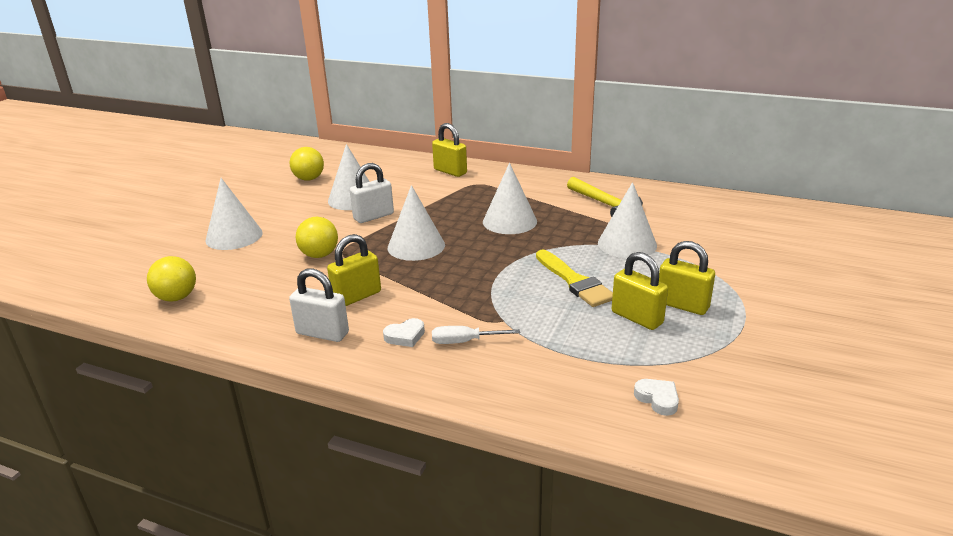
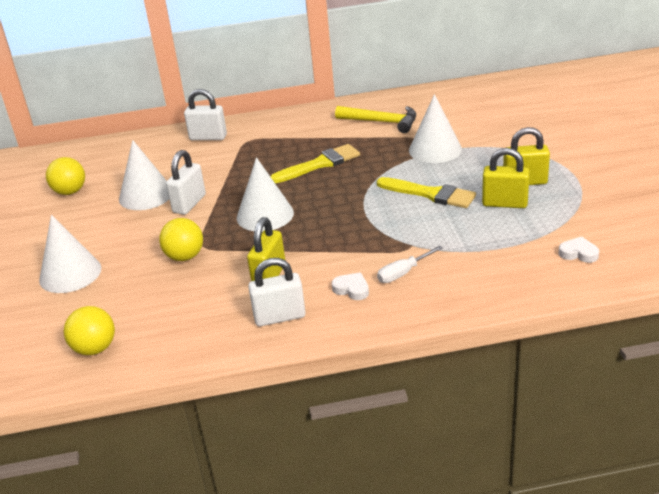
camera: 30 degrees left, 5 degrees up
(405, 336) = (352, 289): white heart -> white heart turned 90 degrees counterclockwise
(450, 171) = (208, 137): yellow padlock -> white padlock
(509, 221) = (319, 164): white cone -> yellow brush

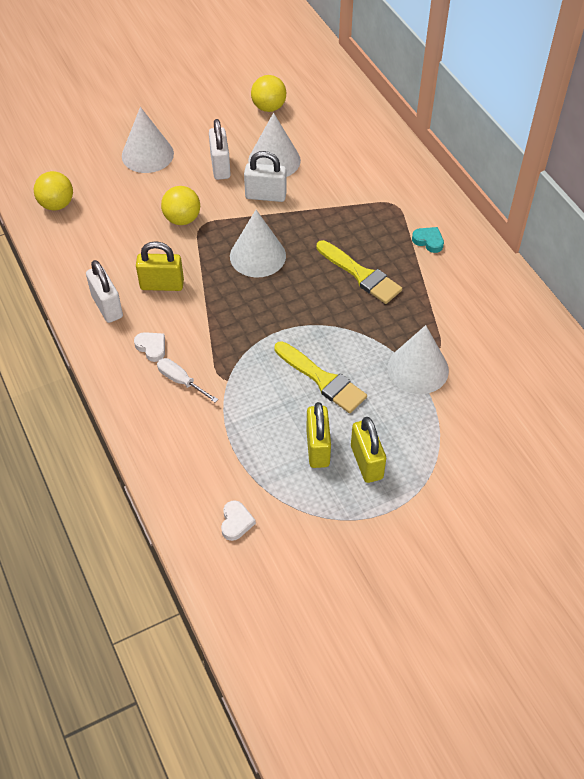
camera: 70 degrees right, 20 degrees up
(208, 137) = (393, 171): white padlock -> white padlock (220, 166)
(300, 130) = (428, 241): none -> turquoise heart
(352, 289) = (151, 347): white heart -> white heart turned 60 degrees counterclockwise
(382, 122) = (468, 309): yellow hammer -> none
(430, 194) = (322, 379): yellow brush -> yellow brush turned 60 degrees counterclockwise

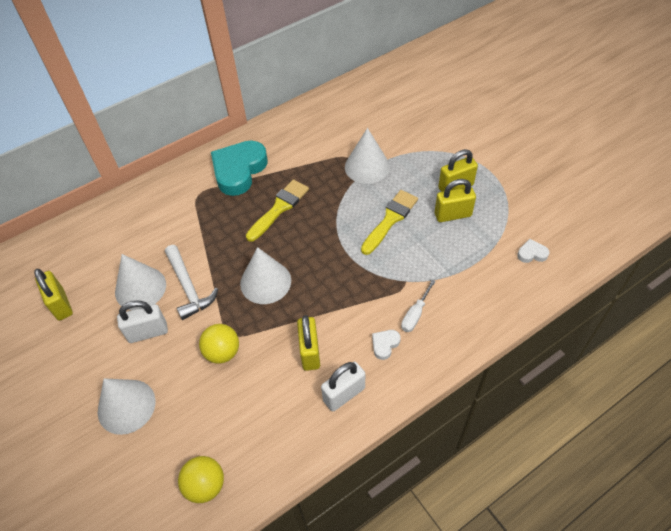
camera: 95 degrees left, 0 degrees up
(265, 195) = (189, 287): white padlock -> white hammer
(269, 107) = (61, 304): yellow ball -> yellow padlock
(428, 241) = (239, 170): turquoise heart -> turquoise heart, size x2.39

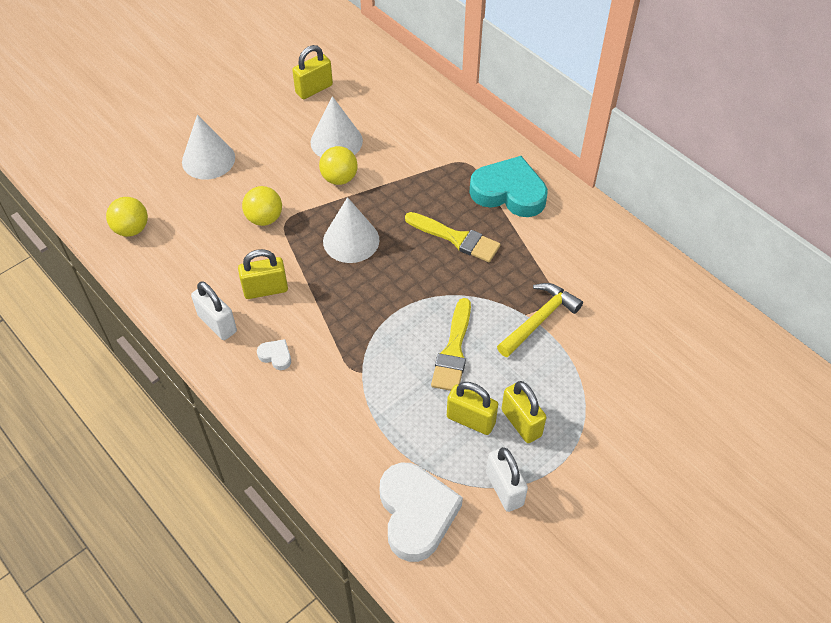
camera: 80 degrees right, 0 degrees up
(148, 332) = (285, 158): white padlock -> white padlock (504, 489)
(189, 287) = (339, 178): white hammer -> yellow ball
(367, 166) = (539, 319): white cone -> yellow hammer
(390, 219) = (453, 350): yellow brush -> yellow brush turned 75 degrees clockwise
(415, 315) = (315, 383): white screwdriver -> none
(452, 215) = (471, 420): yellow padlock -> yellow padlock turned 45 degrees counterclockwise
(532, 253) = (416, 514): white heart -> white heart, size x2.39

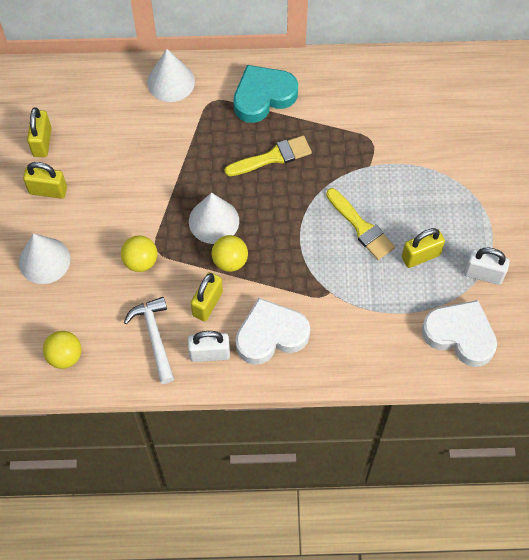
camera: 50 degrees left, 10 degrees up
(200, 274) = (154, 337): none -> white hammer
(276, 356) = (271, 335): white heart -> white heart, size x2.39
(336, 141) = (111, 165): white cone -> white cone (171, 81)
(339, 178) = (149, 188): yellow ball -> yellow ball (230, 261)
(521, 423) = (446, 230): yellow padlock -> yellow padlock (48, 191)
(539, 319) = (381, 161): yellow hammer -> none

